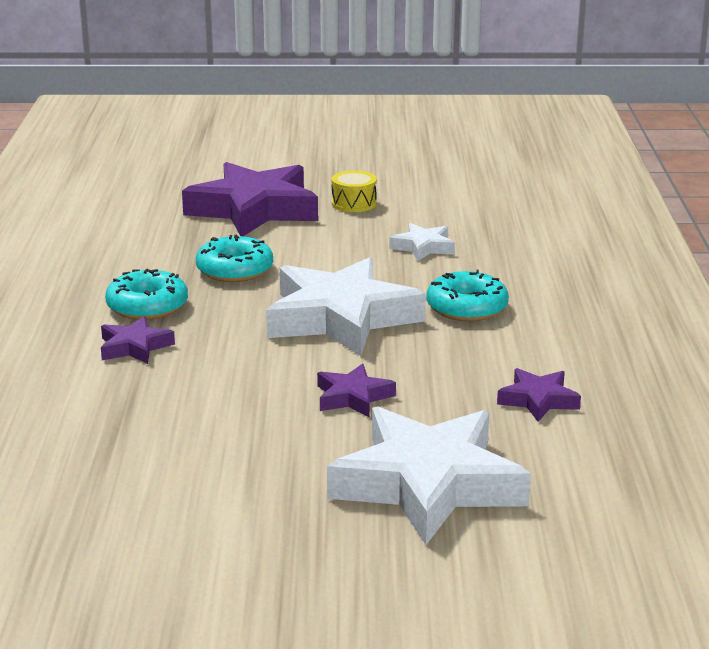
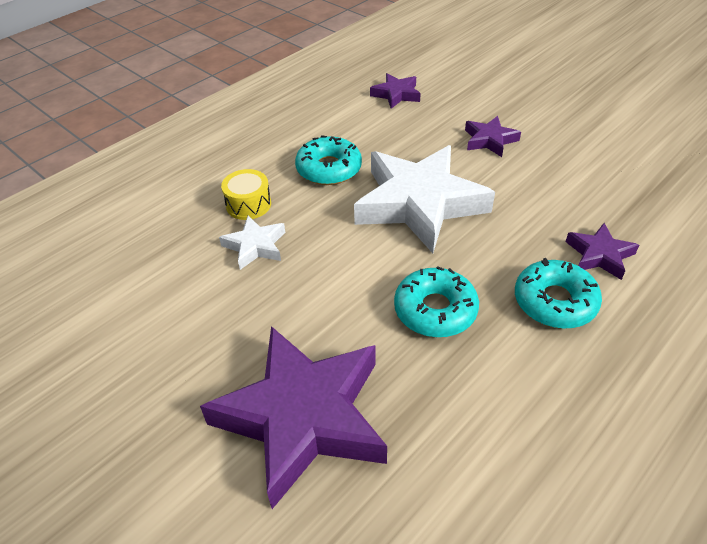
camera: 135 degrees left, 20 degrees up
(354, 203) = (203, 355): yellow drum -> yellow drum (248, 204)
(428, 484) = (511, 82): white star -> none

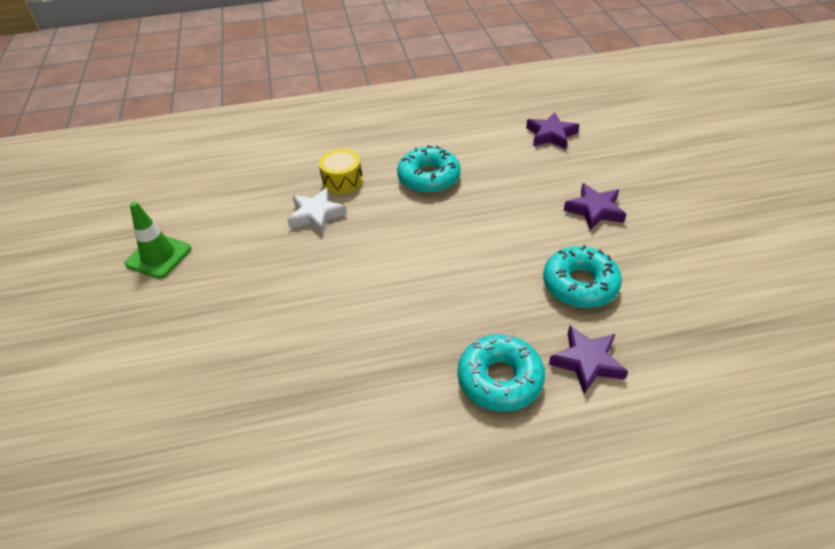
camera: 35 degrees right, 0 degrees up
(119, 365) = (158, 256): none -> green traffic cone
(303, 417) = (226, 356): purple star -> none
(419, 204) = (472, 239): white star -> none
(435, 310) = (394, 331): turquoise donut -> turquoise donut (580, 284)

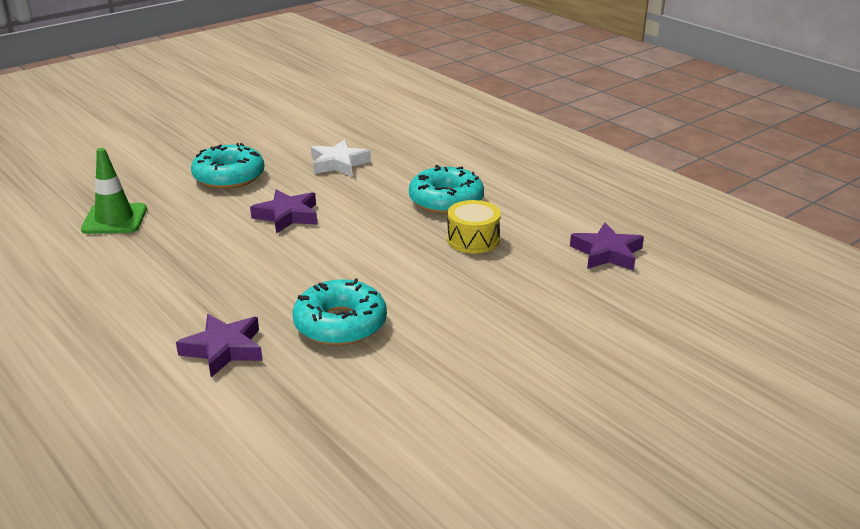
camera: 60 degrees right, 15 degrees down
(158, 256) = (237, 120): green traffic cone -> green traffic cone (114, 219)
(342, 181) = (399, 161): yellow drum -> yellow drum (473, 240)
(500, 379) = (176, 304): turquoise donut -> turquoise donut (229, 176)
(594, 210) = (482, 310): purple star -> purple star (287, 216)

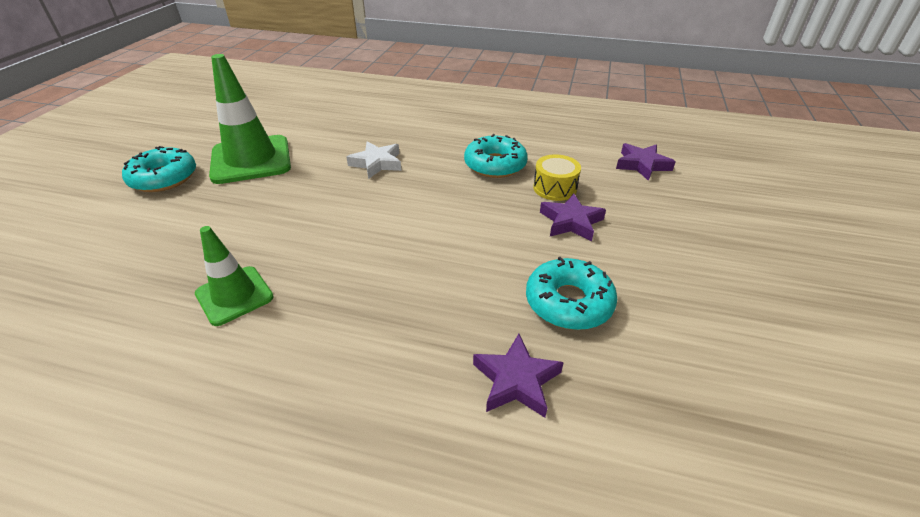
camera: 35 degrees left, 10 degrees up
(229, 176) = (297, 207): turquoise donut -> turquoise donut (164, 178)
(241, 127) = (251, 160): none -> green traffic cone
(287, 216) = (396, 224): purple star -> purple star (571, 222)

